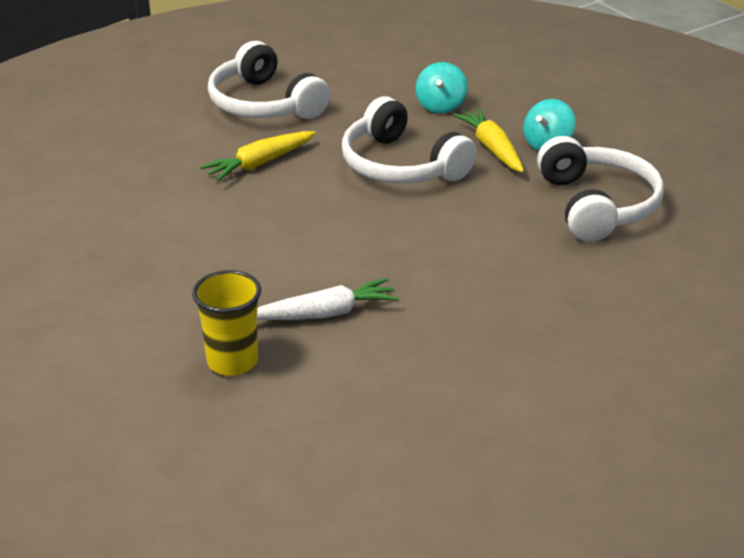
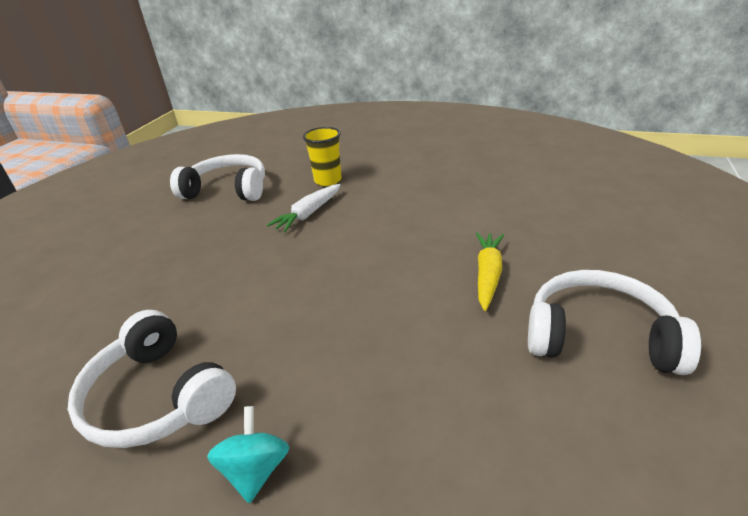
camera: 145 degrees right, 0 degrees up
(400, 166) = (382, 337): white headphones -> white headphones (228, 190)
(440, 106) = (441, 461): turquoise spinning top -> none
(492, 149) = (316, 417): yellow carrot -> none

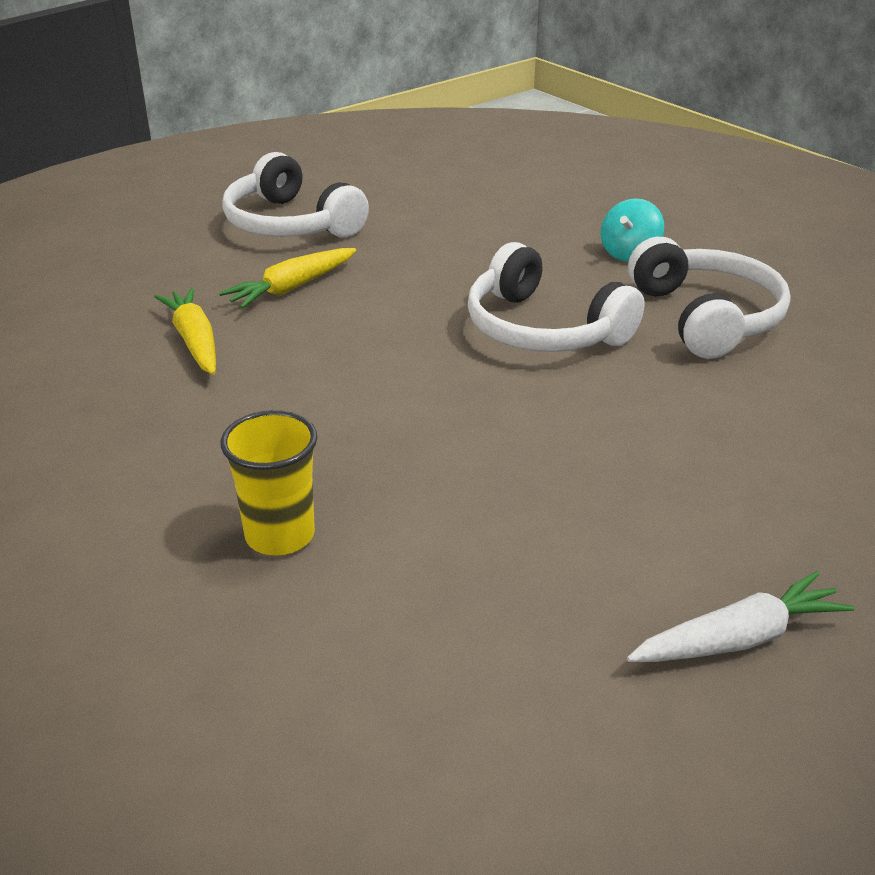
camera: 150 degrees left, 0 degrees up
(228, 190) = (505, 624): white headphones -> white headphones (543, 329)
(308, 214) = (396, 464): white carrot -> white carrot (738, 639)
(477, 221) = (194, 341): none -> yellow carrot

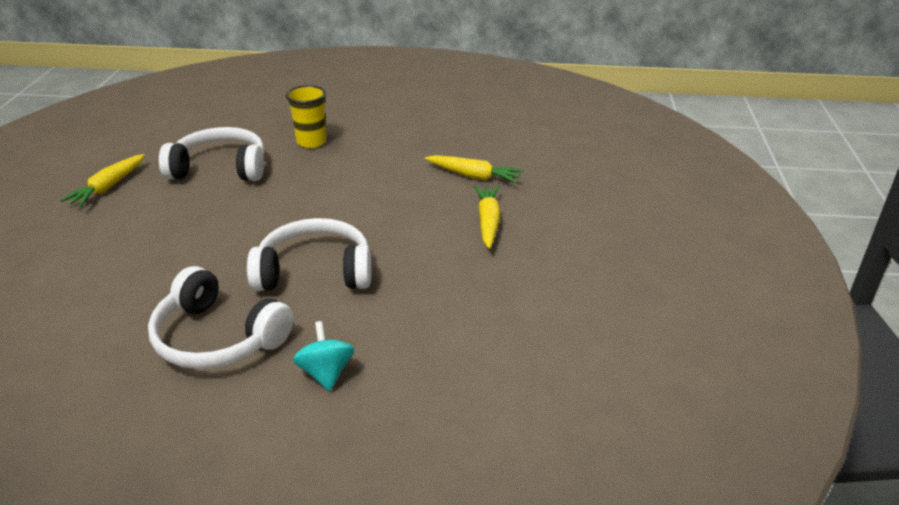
camera: 135 degrees right, 0 degrees up
(290, 224) = (580, 261): white headphones -> white headphones (220, 168)
(738, 639) = (108, 187): white carrot -> yellow carrot

